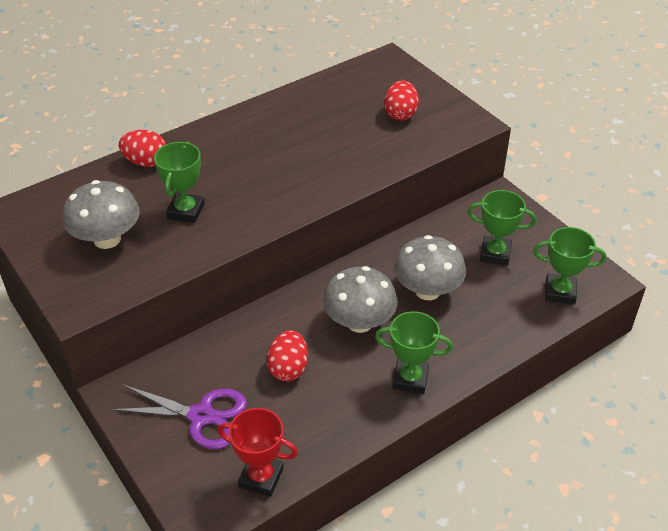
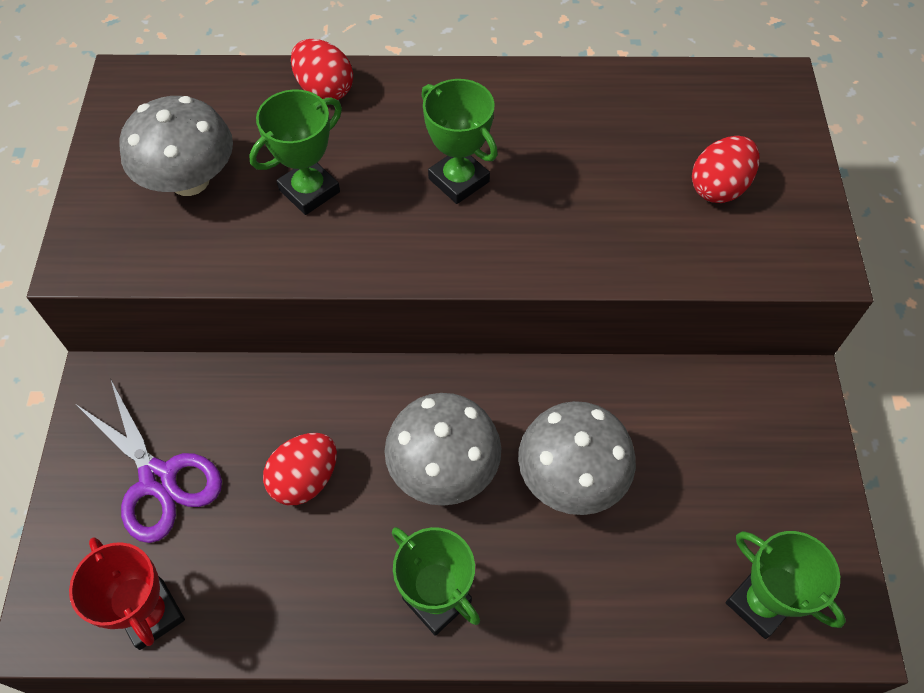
camera: 35 degrees right, 15 degrees up
(495, 254) = (714, 478): green trophy -> green trophy (459, 180)

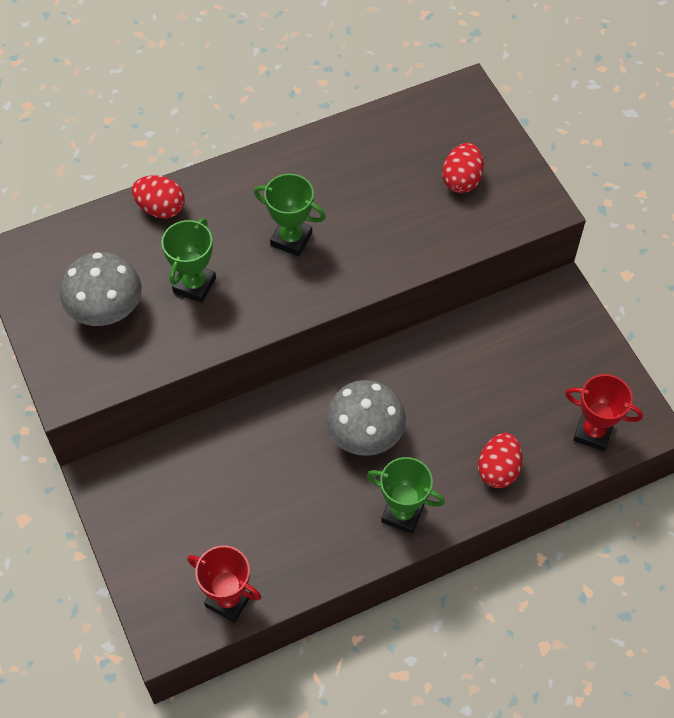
camera: 25 degrees left, 0 degrees up
(158, 479) = (180, 520): purple scissors -> none
(305, 479) = (278, 479): red egg -> red egg (498, 469)
(571, 477) = (447, 406): grey mushroom -> none
(759, 603) = (593, 432): green trophy -> red trophy

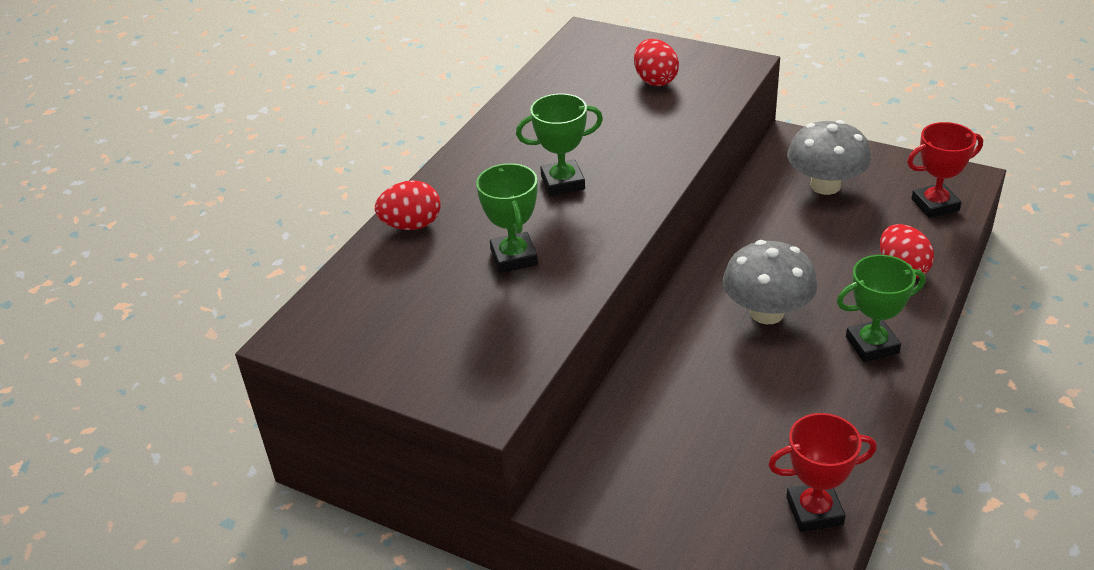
camera: 35 degrees left, 20 degrees down
(106, 310) = (448, 321): grey mushroom -> grey mushroom (825, 185)

